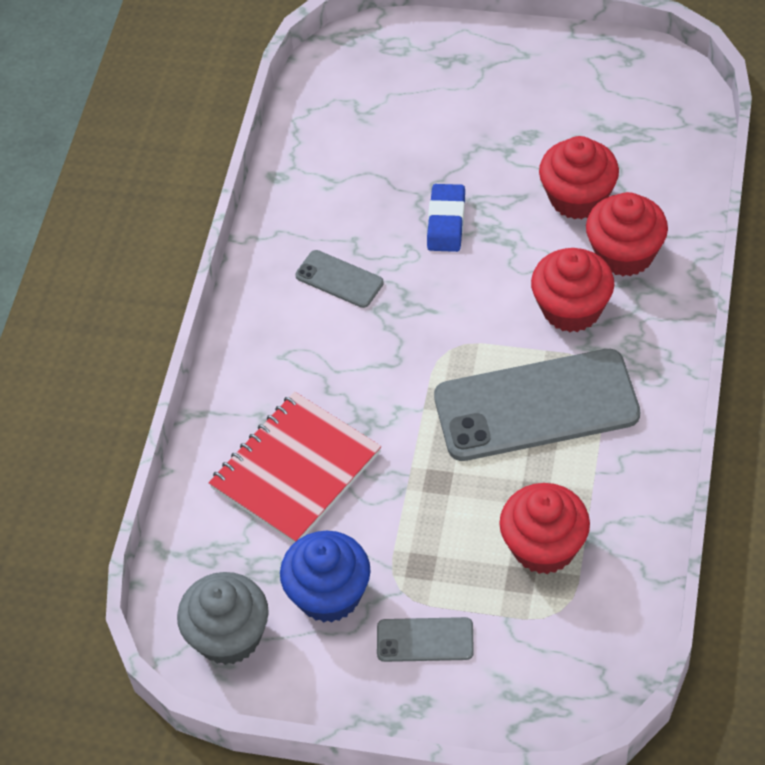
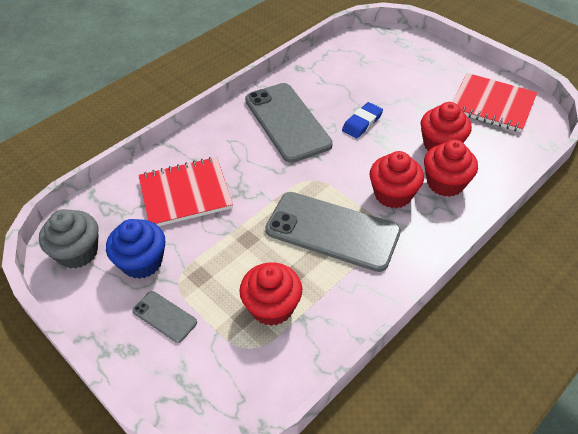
camera: 30 degrees right, 5 degrees down
(339, 279) = (287, 122): grey phone -> grey phone, size x2.19
(599, 93) = (492, 104): none -> red notebook

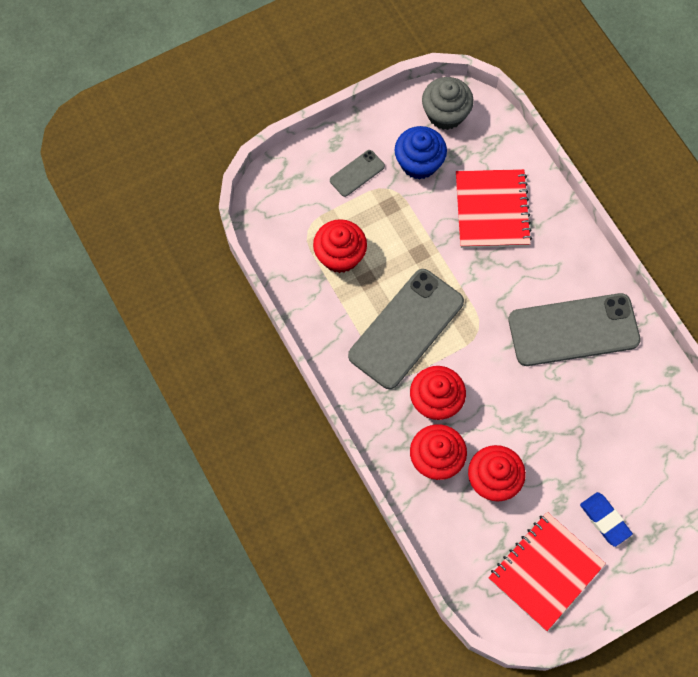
camera: 105 degrees right, 20 degrees up
(362, 123) = (551, 409): blue eraser -> blue eraser (605, 520)

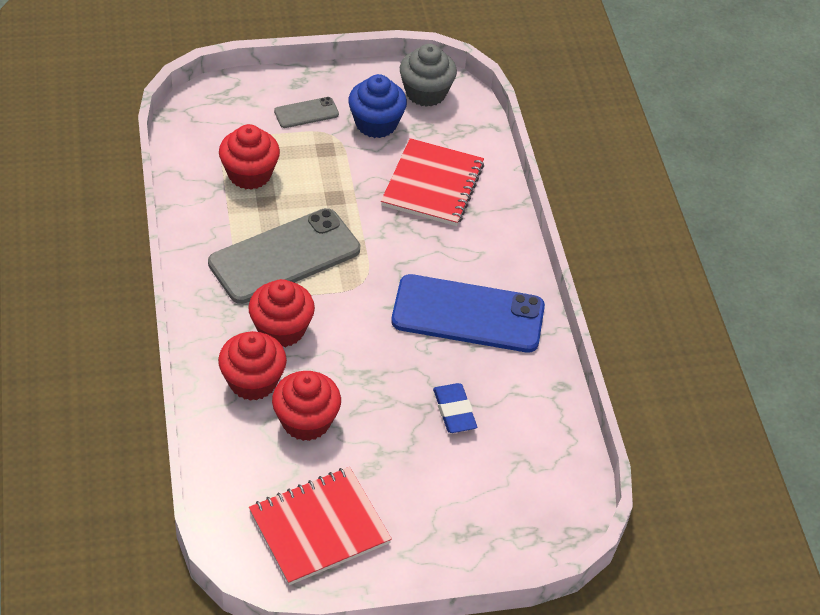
camera: 15 degrees right, 20 degrees down
(573, 330) = (468, 314): grey phone -> blue phone
(605, 520) = (414, 501): blue eraser -> blue eraser (454, 411)

